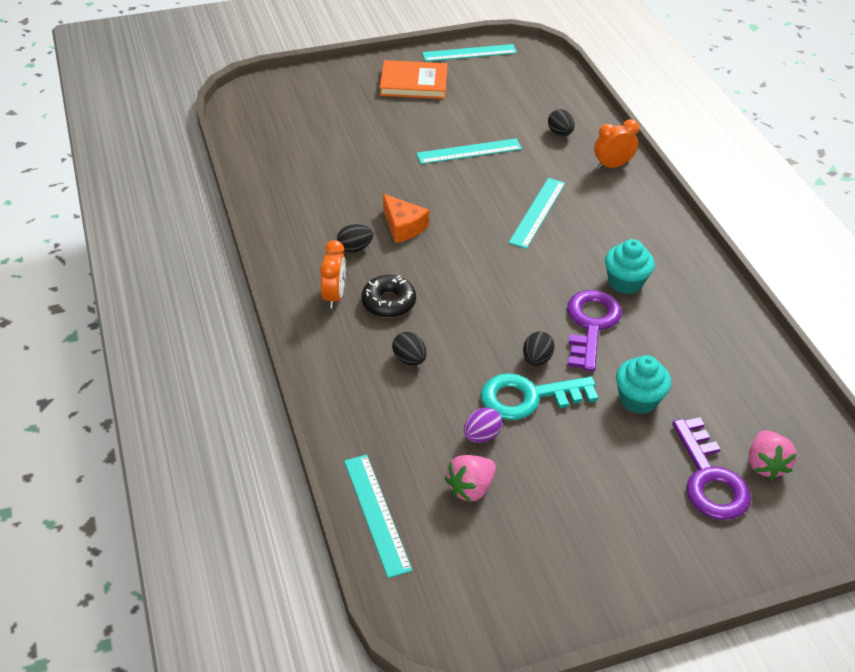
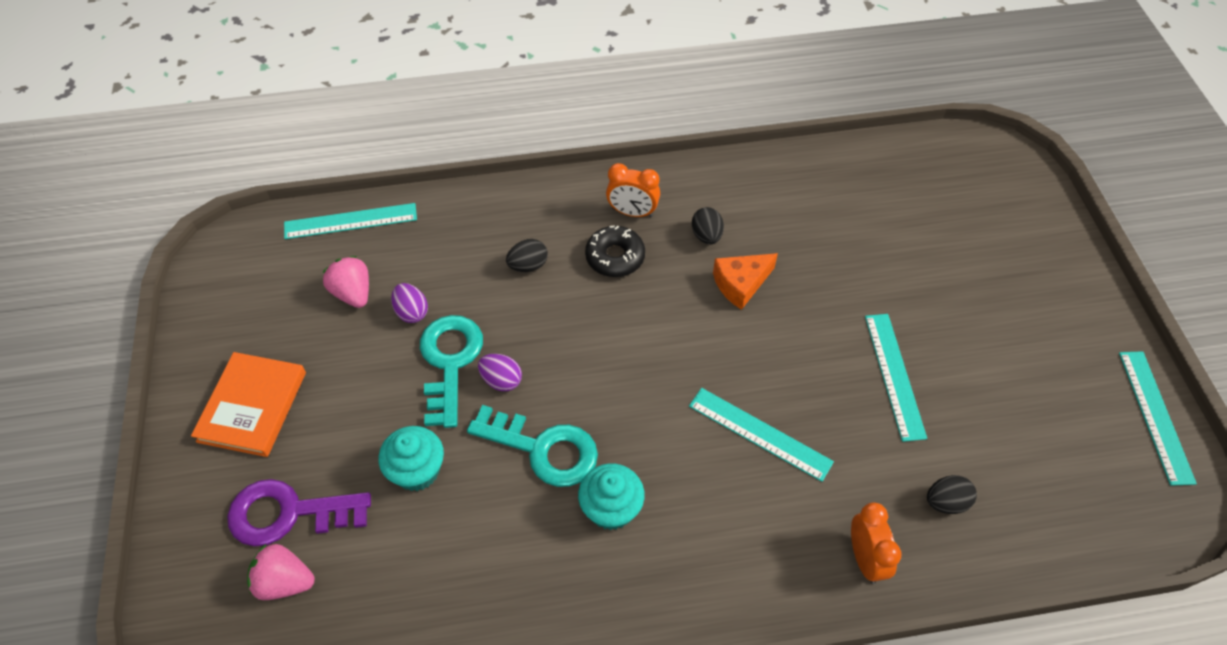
camera: 100 degrees right, 10 degrees up
(413, 83) = (1057, 332): orange book -> orange book (252, 406)
(536, 359) = (501, 380): black egg -> purple egg
(591, 325) = (543, 449): purple key -> turquoise key

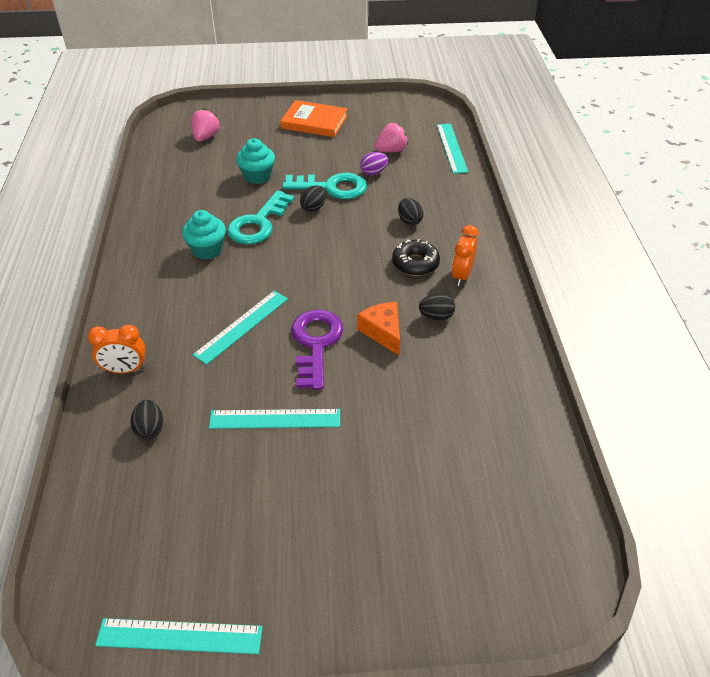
camera: 95 degrees right, 10 degrees down
(288, 513) = (244, 136): purple key -> purple key (316, 343)
(501, 380) = (313, 208): purple egg -> black egg

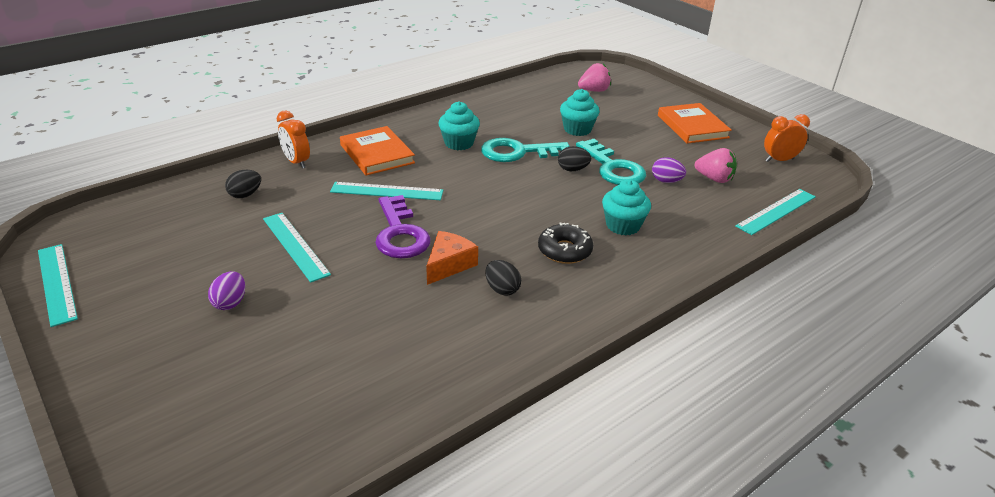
camera: 55 degrees right, 10 degrees down
(170, 308) = (377, 154): none -> orange book
(316, 343) = (400, 234): purple key -> purple key turned 105 degrees clockwise
(327, 493) = (230, 303): none -> purple egg
(409, 221) = (623, 226): black egg -> turquoise cupcake
(461, 276) = (580, 285): orange clock -> orange clock (779, 160)

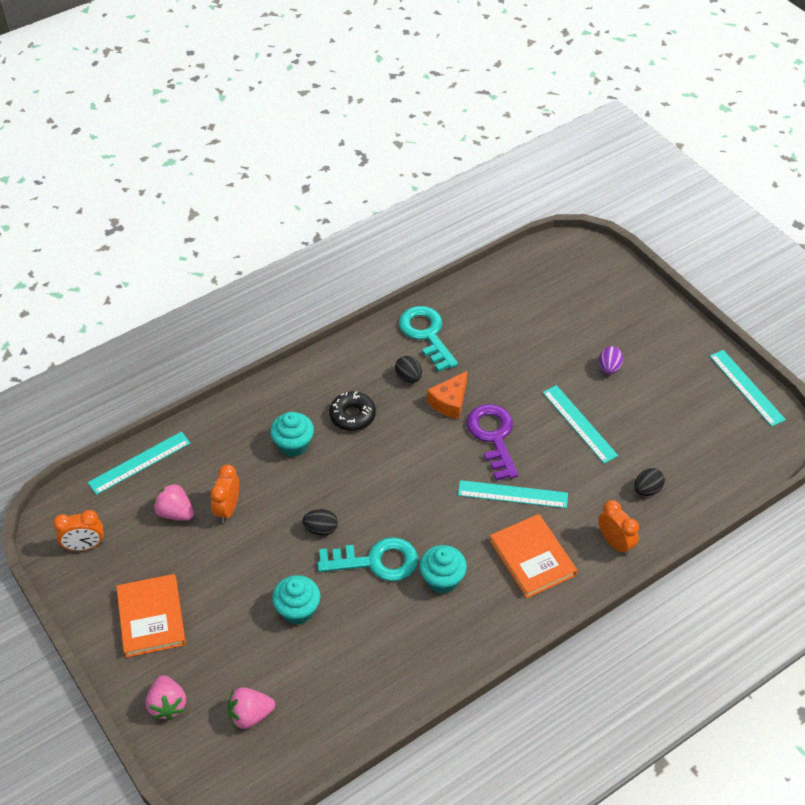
camera: 175 degrees left, 15 degrees up
(613, 168) = (277, 531): turquoise key -> turquoise key (426, 334)
(654, 94) = (168, 705): none -> pink strawberry
(666, 181) = (228, 509): purple egg -> orange clock

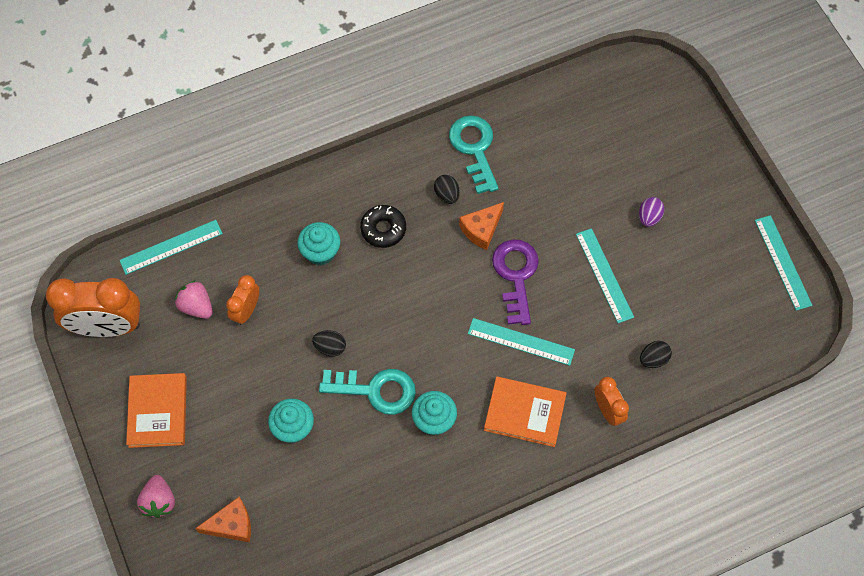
camera: 10 degrees right, 15 degrees up
(85, 546) = (107, 327): orange clock -> orange clock, size x1.89
(250, 715) = (231, 525): pink strawberry -> orange cheese
(532, 558) = (524, 412): orange book -> orange book turned 60 degrees counterclockwise

